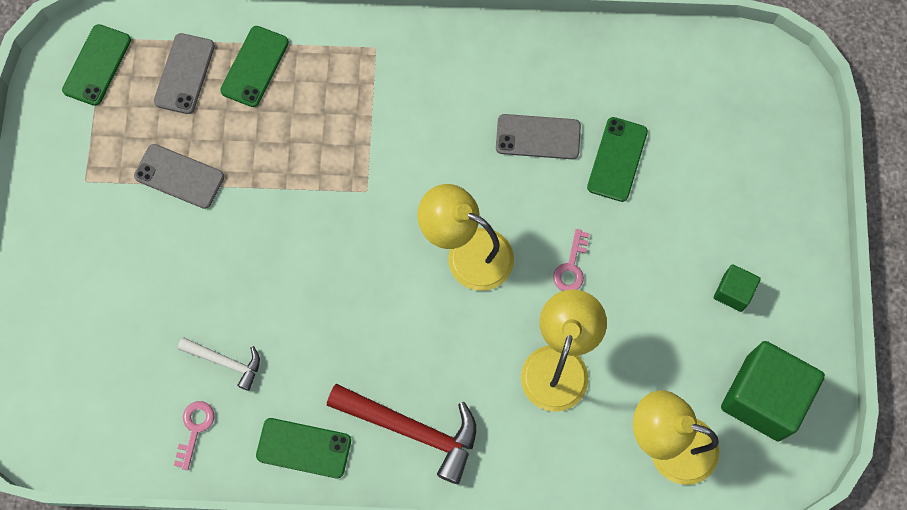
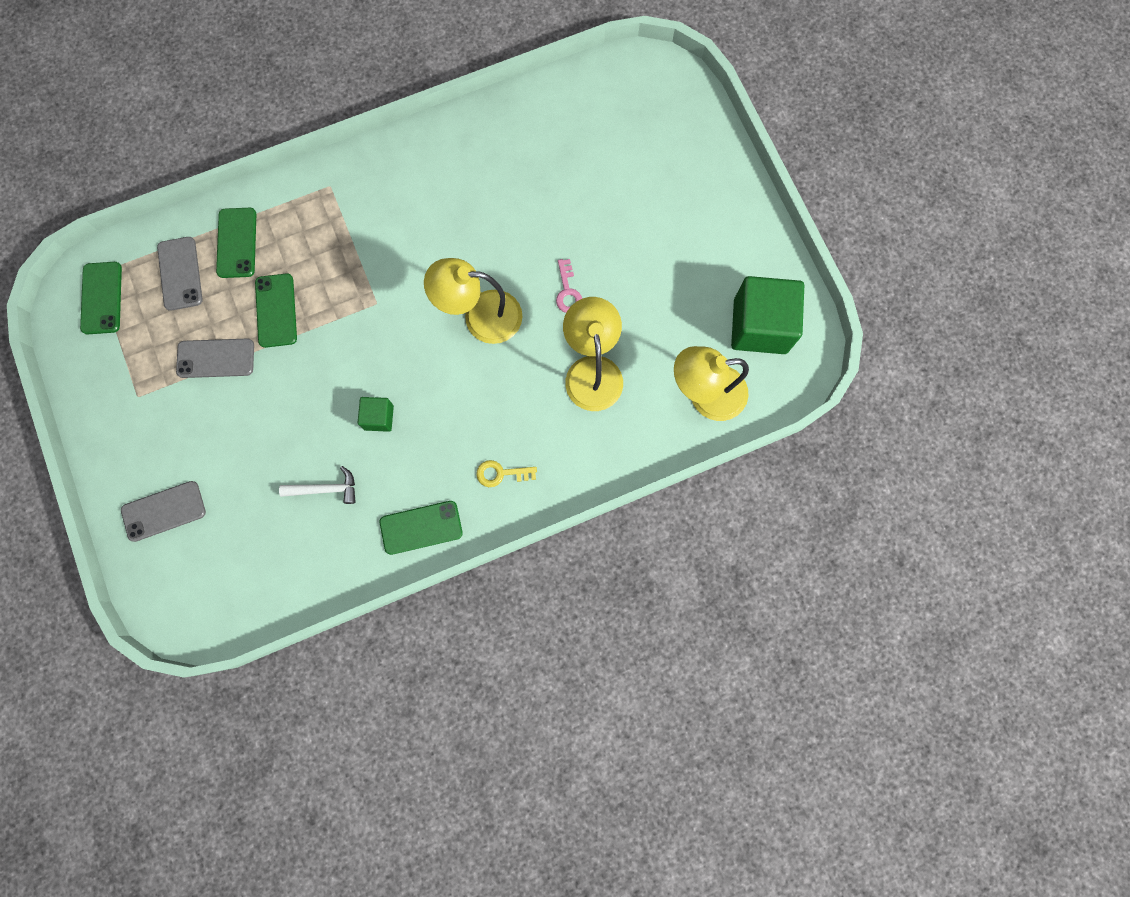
camera: 25 degrees left, 5 degrees up
(195, 429) = (325, 553): pink key -> none
(412, 429) = (501, 473): red hammer -> yellow key
(538, 137) = (494, 201): grey phone -> grey phone (164, 511)
(617, 159) = (565, 192): green phone -> green phone (276, 310)
(733, 292) = (701, 256): green cube -> green cube (379, 417)

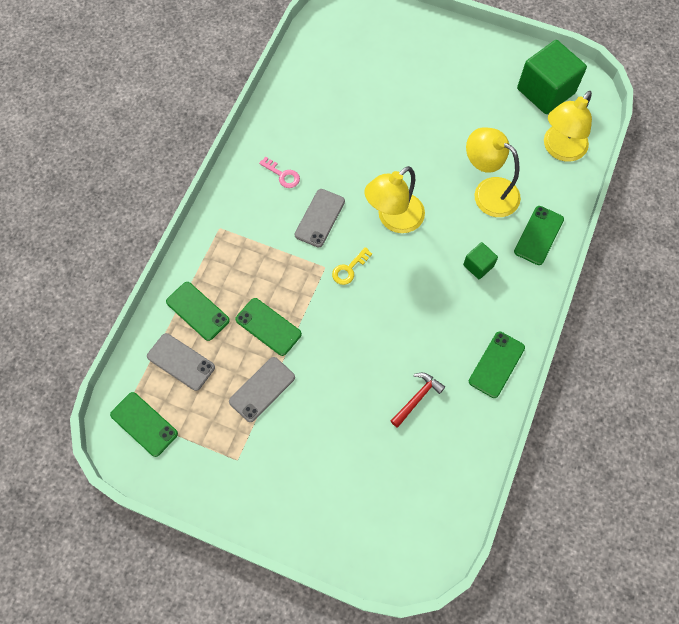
camera: 45 degrees left, 10 degrees down
(164, 511) = (334, 510): grey phone -> grey phone (319, 218)
(325, 489) = (417, 398): white hammer -> red hammer
(379, 417) = (401, 328): green cube -> green cube (478, 265)
(501, 473) = (505, 292): yellow key -> yellow key (349, 269)
(567, 291) = (426, 163): pink key -> pink key (282, 175)
(590, 453) = (538, 235): none -> green phone

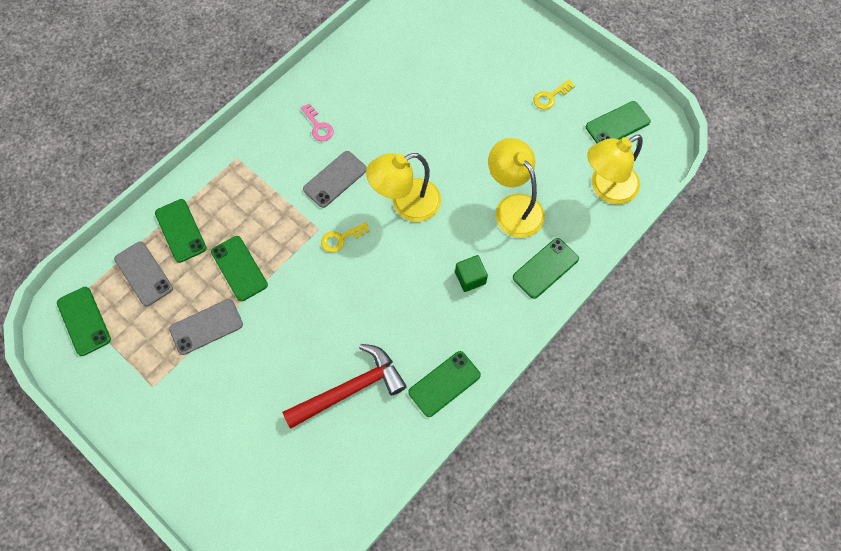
camera: 20 degrees right, 0 degrees up
(417, 398) = (350, 389): red hammer -> red hammer, size x1.79
(478, 84) = (550, 97): none -> yellow key
(545, 91) = (617, 124): green cube -> green phone

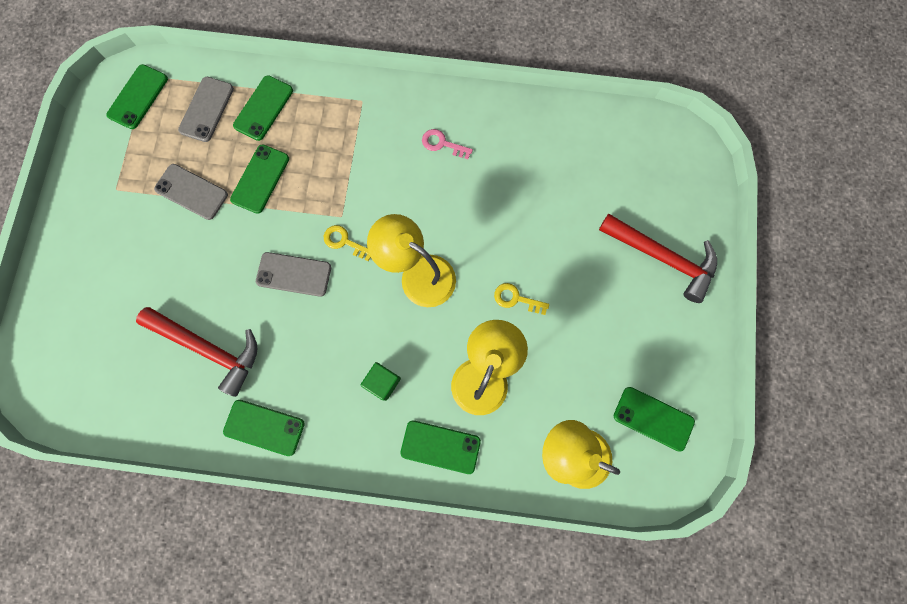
camera: 55 degrees right, 10 degrees up
(318, 126) = (442, 144): pink key -> pink key turned 90 degrees clockwise
(335, 179) = (399, 196): grey phone -> grey phone (294, 274)
(512, 48) = (662, 257): none -> red hammer
(550, 97) = (634, 331): yellow key -> yellow key (516, 299)

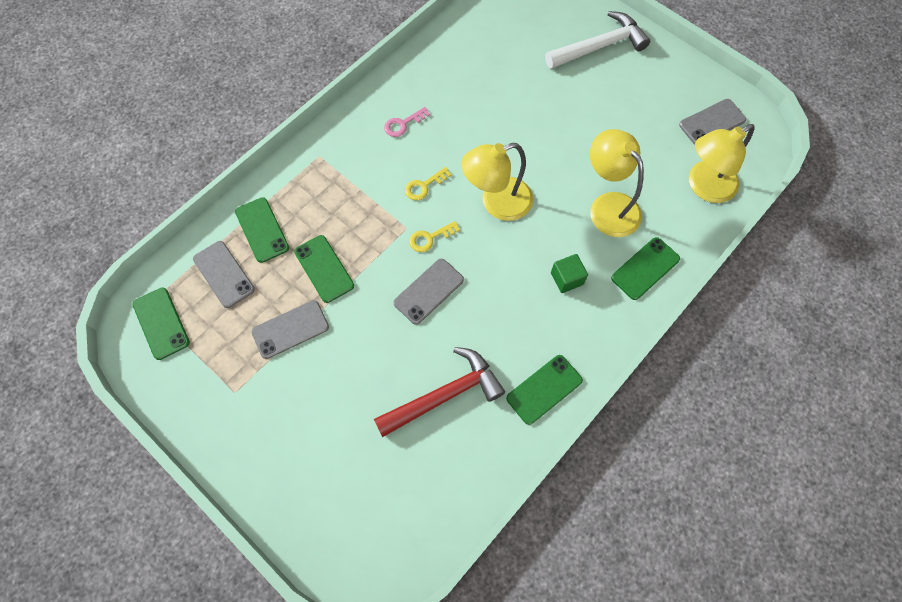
camera: 55 degrees left, 10 degrees down
(516, 299) = (564, 151): yellow key -> yellow key (424, 186)
(653, 418) = (712, 122): green phone -> grey phone
(662, 257) = (599, 46): red hammer -> white hammer

